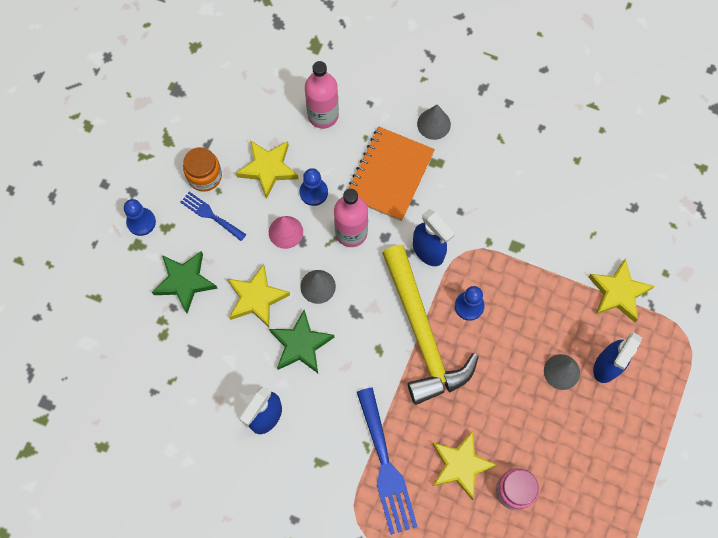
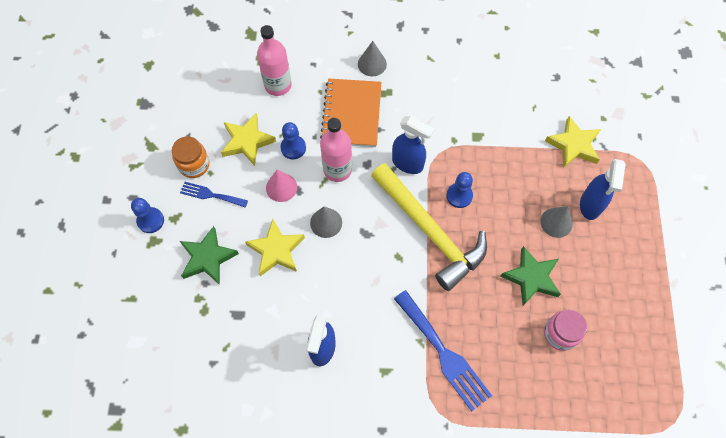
camera: 20 degrees left, 5 degrees down
(301, 344) = (330, 276): green star -> green star (531, 278)
(460, 465) = (506, 329): yellow star -> none

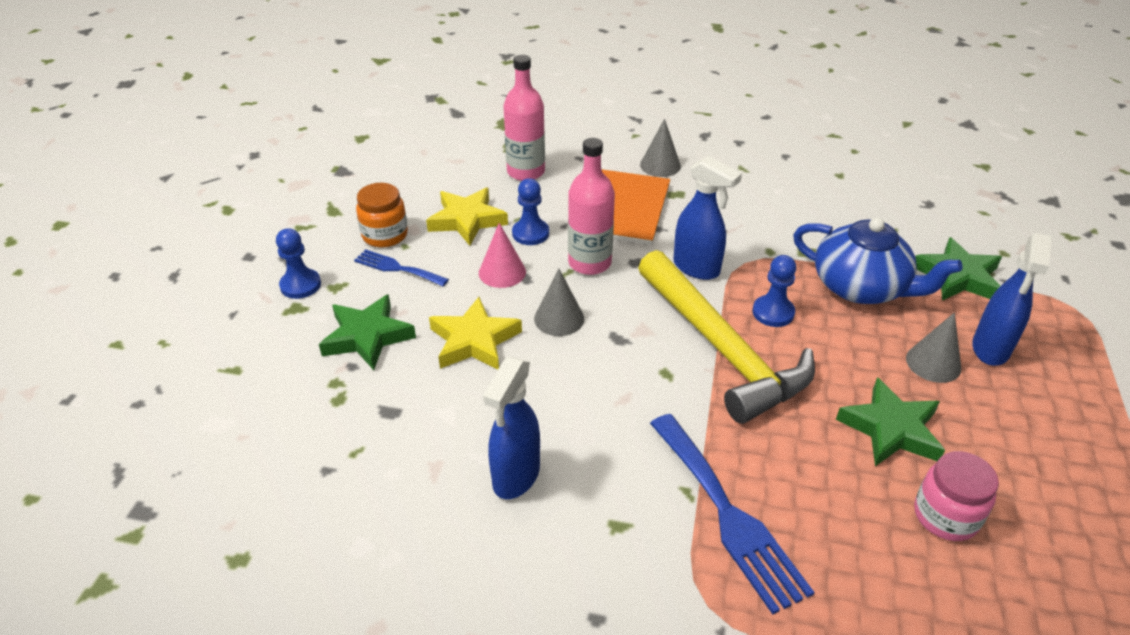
camera: 10 degrees right, 25 degrees down
(513, 164) = (861, 287): none -> blue teapot
(573, 145) = (958, 276): yellow star -> green star

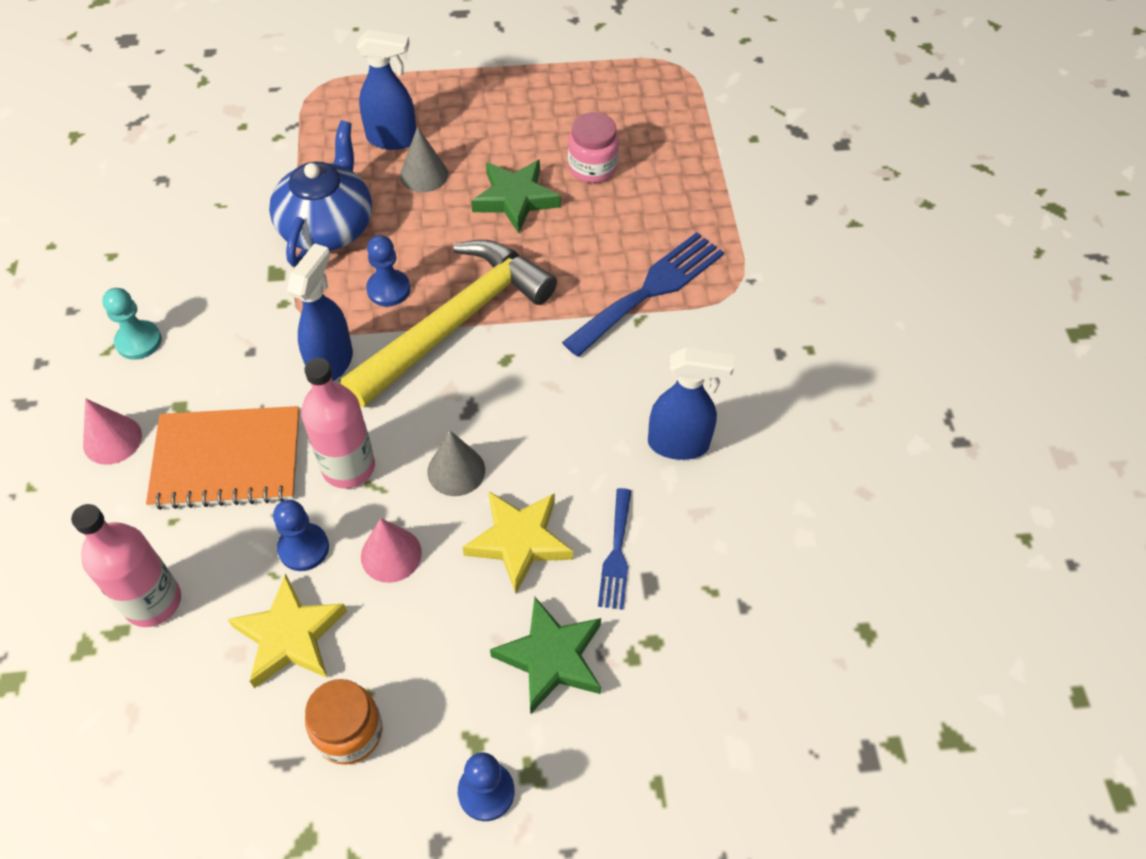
camera: 110 degrees left, 15 degrees up
(397, 268) = (416, 682): blue fork -> blue fork (616, 554)
(660, 165) = (112, 440): grey cone -> pink cone
(747, 181) = (138, 341): none -> turquoise pawn
(958, 276) = (291, 158): green star -> none

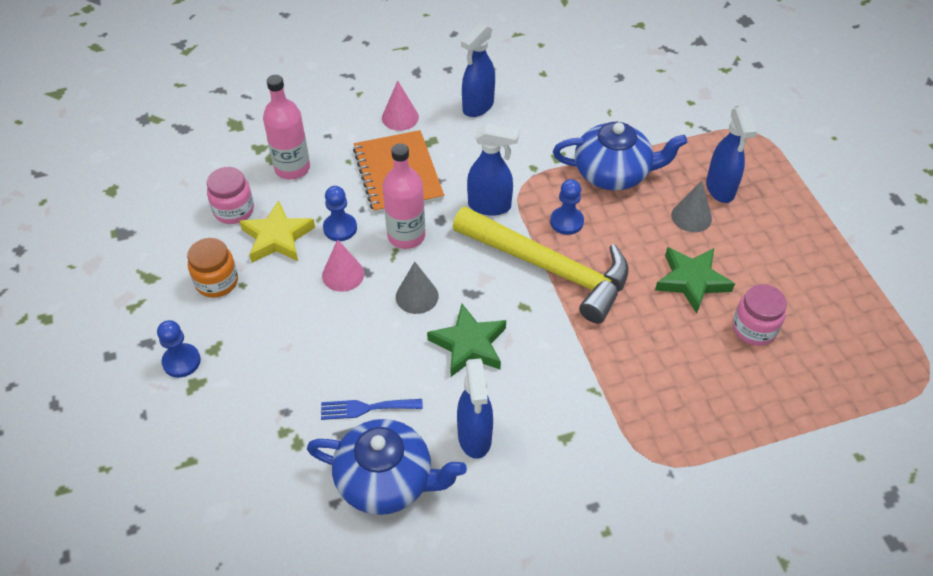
camera: 80 degrees right, 5 degrees down
(138, 341) = (477, 106): turquoise pawn -> blue spray bottle
(208, 697) = (234, 210): none -> pink jar
(519, 541) = (366, 345): yellow star -> none
(551, 658) = (278, 381): green star -> green star (469, 344)
(650, 290) = (629, 394): blue fork -> none
(722, 545) = (386, 480): none -> blue teapot

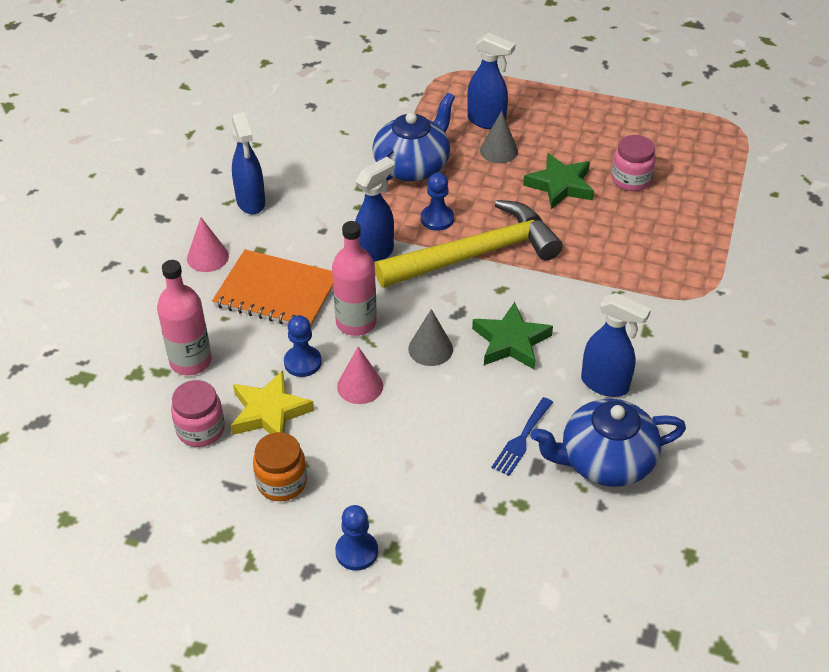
camera: 55 degrees left, 5 degrees down
(386, 480) = (605, 460): blue teapot -> blue teapot turned 150 degrees counterclockwise

